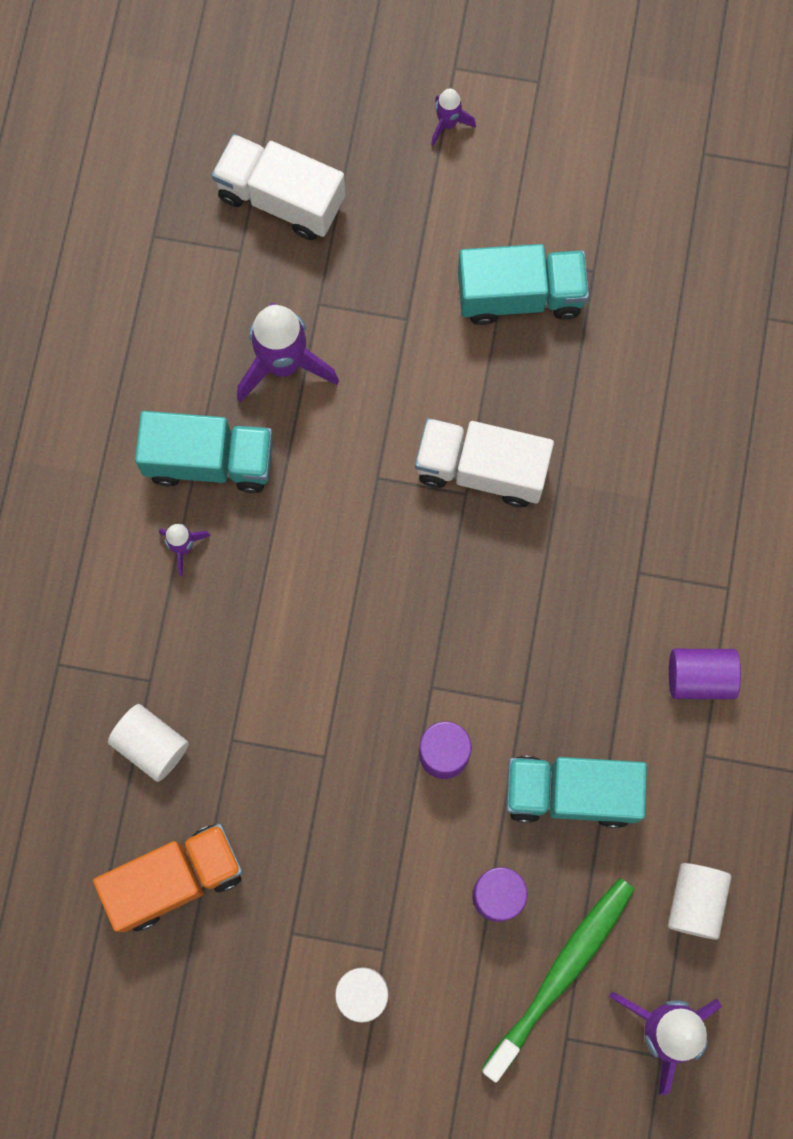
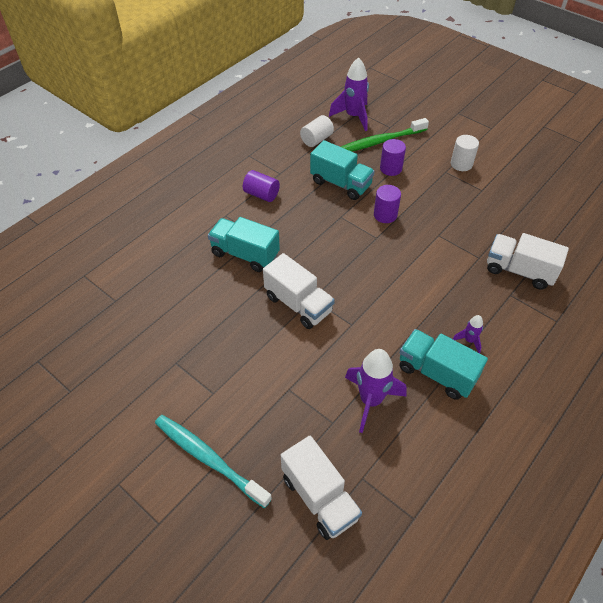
camera: 150 degrees left, 25 degrees down
(151, 745) = (519, 271): white cylinder -> white truck
(175, 879) = (526, 224): orange truck -> none
(448, 124) = (189, 488): purple rocket -> none
(449, 169) = (209, 459): none -> turquoise toothbrush
(520, 295) = (221, 370): turquoise truck -> turquoise truck (245, 254)

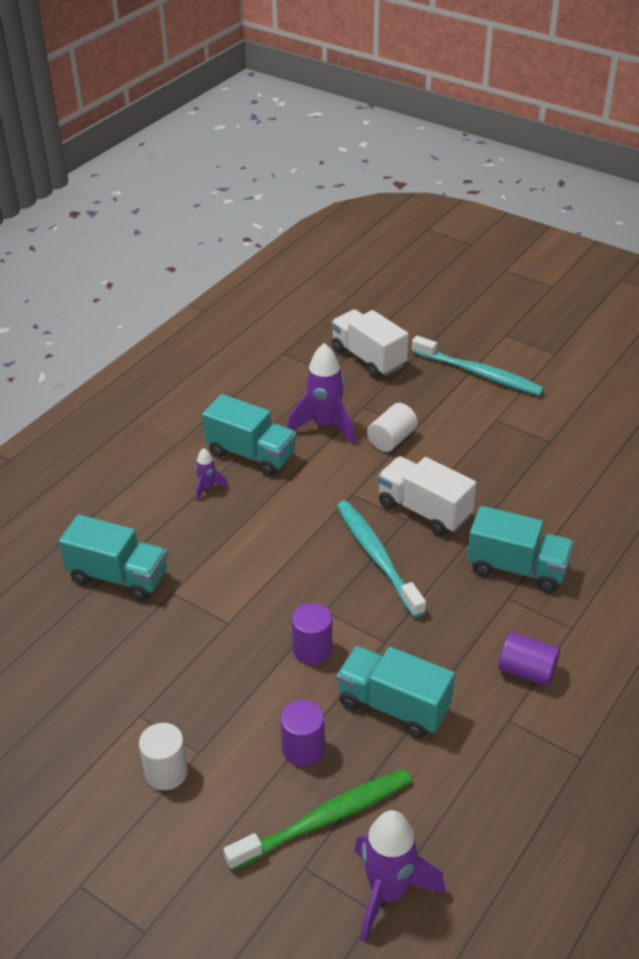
camera: 175 degrees right, 10 degrees down
(316, 139) = (457, 812): white cylinder -> white cylinder (392, 439)
(338, 270) = (377, 557): none -> turquoise toothbrush
(519, 271) = (118, 577): white truck -> turquoise truck

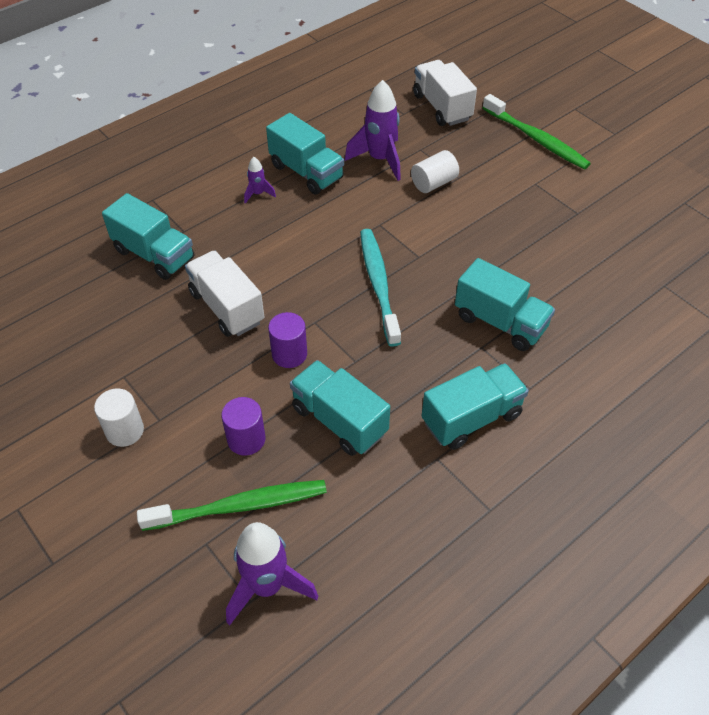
camera: 15 degrees right, 10 degrees up
(424, 510) = (437, 252): white truck -> white truck (227, 307)
(478, 373) = (536, 139): turquoise toothbrush -> green toothbrush
(527, 671) = (471, 418): purple cylinder -> turquoise truck

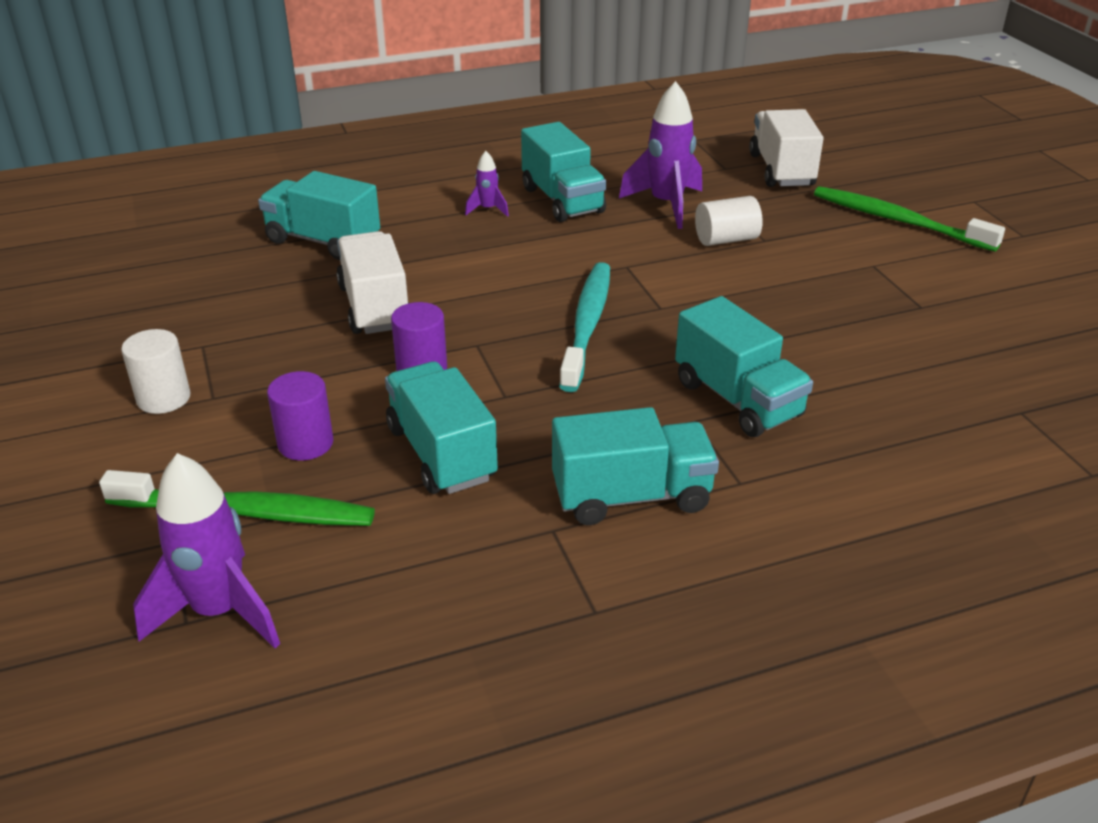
camera: 20 degrees right, 15 degrees down
(154, 254) = (323, 241): turquoise truck -> turquoise truck turned 150 degrees clockwise
(536, 139) = (899, 221): green toothbrush -> green toothbrush turned 150 degrees clockwise

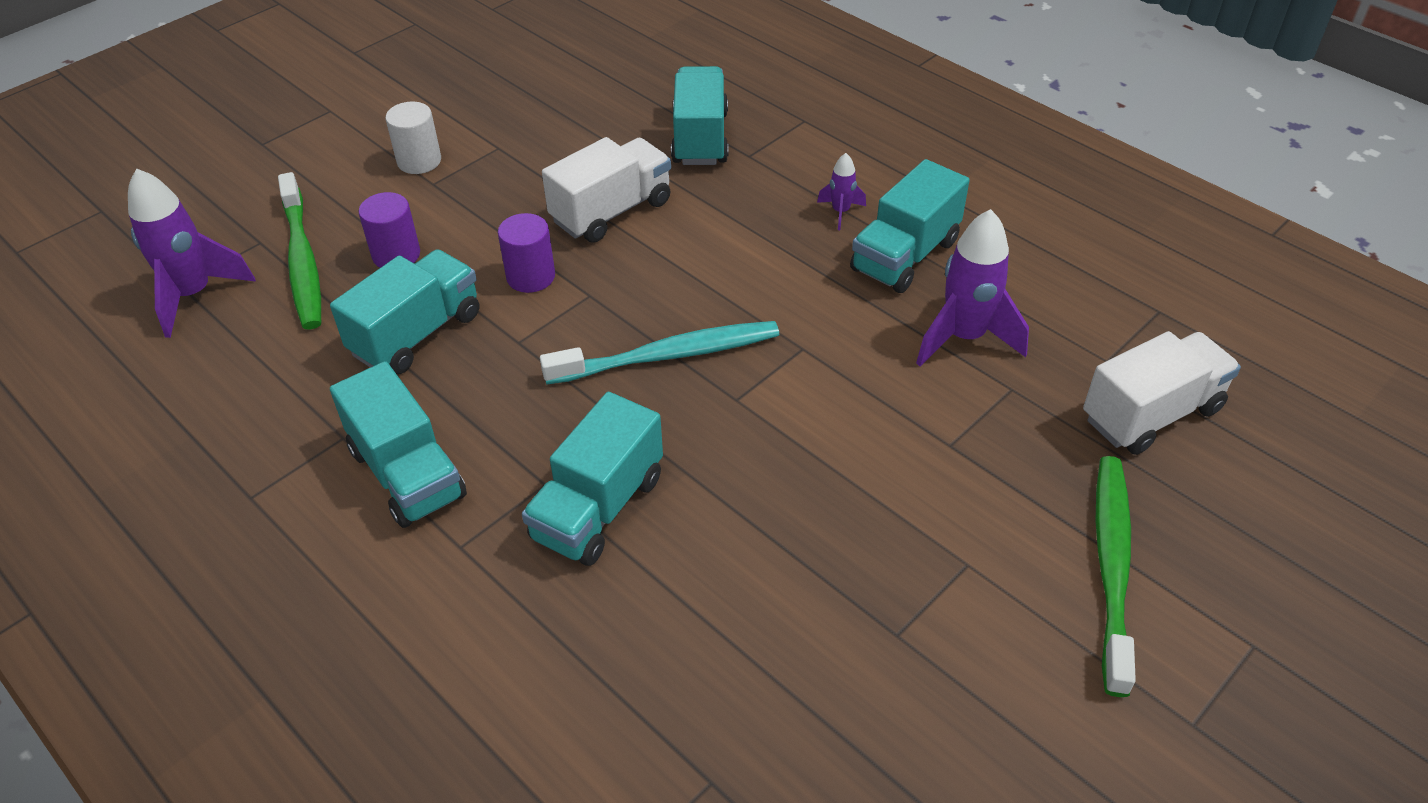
camera: 65 degrees right, 10 degrees up
(726, 239) = (923, 410): white cylinder -> none

